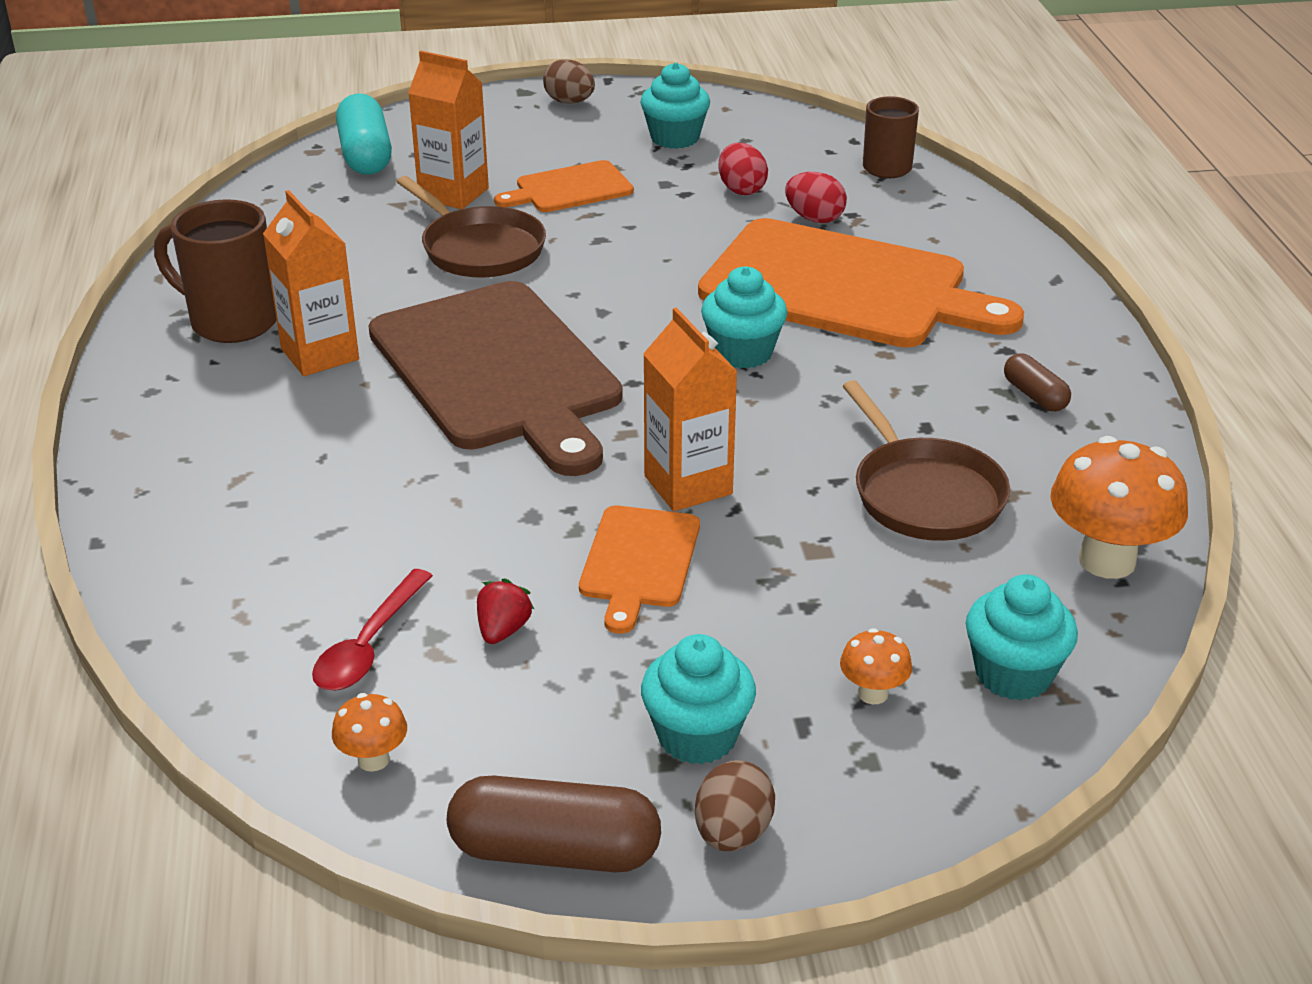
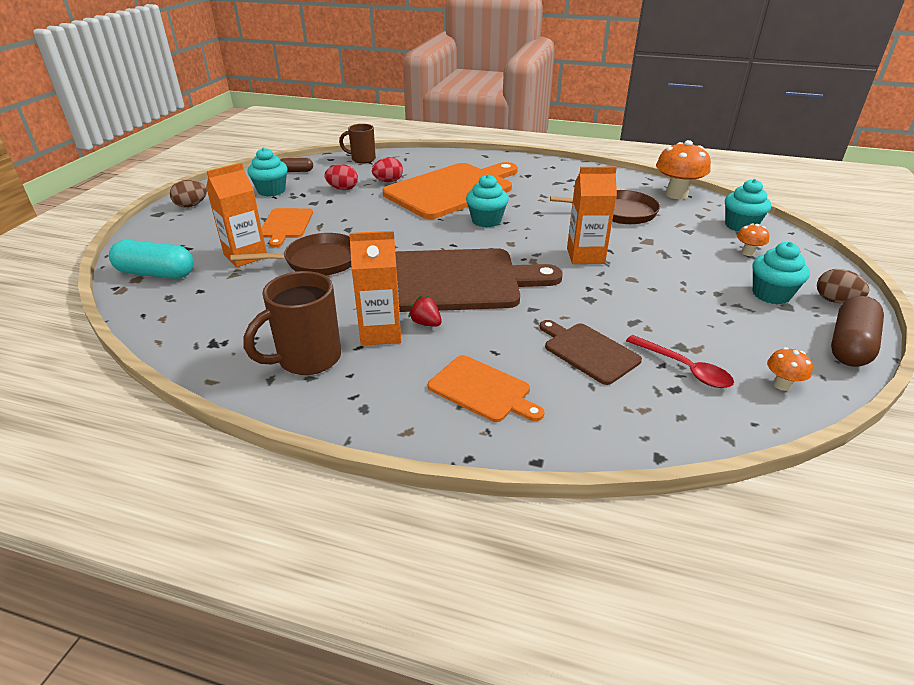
camera: 65 degrees left, 0 degrees up
(367, 541) = (588, 351): none -> brown cutting board
(503, 630) = (682, 326): red strawberry -> red strawberry (426, 323)
(639, 561) = (640, 280): orange cutting board -> orange cutting board (482, 390)
(1035, 395) = (564, 179): brown capsule -> brown capsule (296, 171)

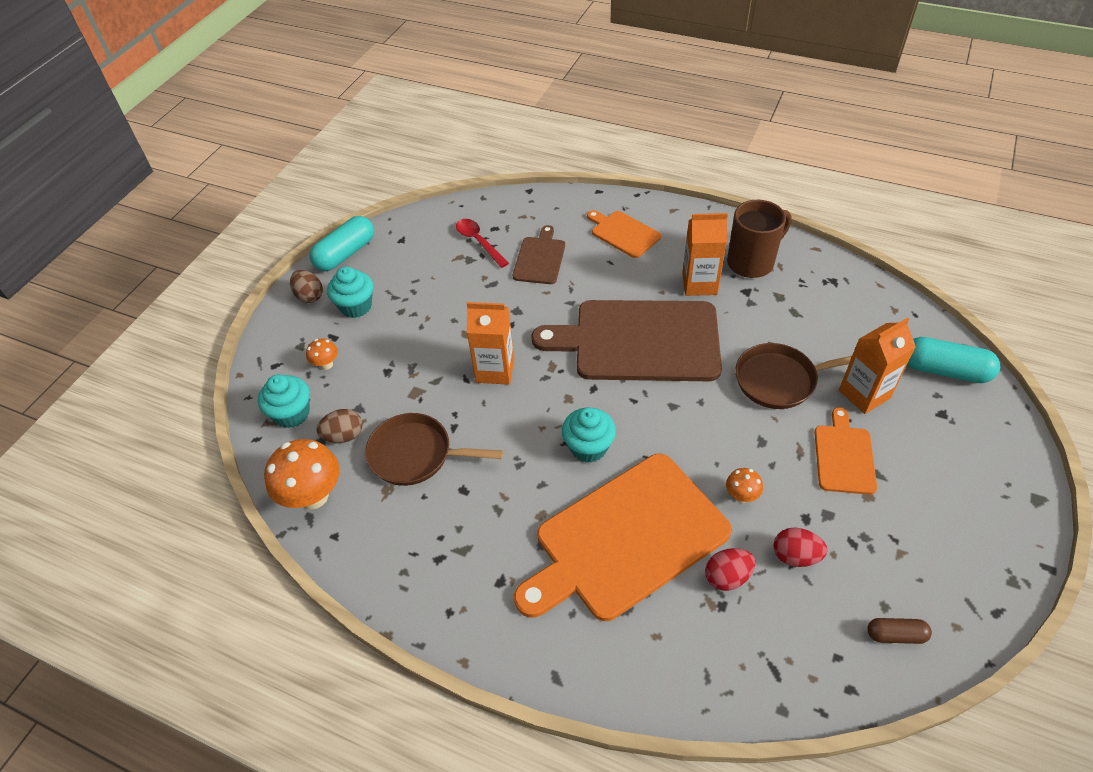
camera: 170 degrees left, 15 degrees up
(191, 205) = (1005, 520): brown egg -> brown egg (344, 436)
(271, 191) = (906, 558): turquoise cupcake -> none
(362, 159) = (788, 681): brown mug -> none
(426, 323) = (662, 291): red strawberry -> none
(588, 351) = (540, 258): brown cutting board -> brown cutting board turned 135 degrees counterclockwise
(782, 385) = (422, 227): orange mushroom -> orange mushroom (741, 496)
(850, 345) = (345, 254): brown capsule -> turquoise capsule

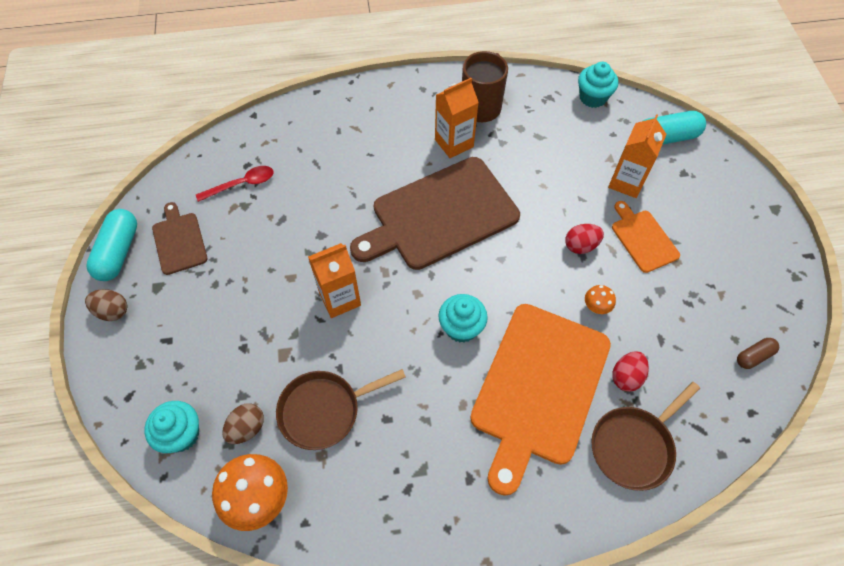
camera: 35 degrees left, 10 degrees up
(326, 364) = (180, 370): orange mushroom -> none
(356, 306) = (168, 300): turquoise cupcake -> turquoise cupcake (592, 97)
(479, 242) = (242, 184): red spoon -> red spoon turned 135 degrees clockwise
(540, 258) = (308, 177): brown cutting board -> brown cutting board (179, 241)
(623, 233) = (363, 123): orange cutting board -> none
(780, 380) = (563, 198): brown pan -> brown pan (634, 446)
(795, 556) = (659, 334): red egg -> red egg (581, 246)

